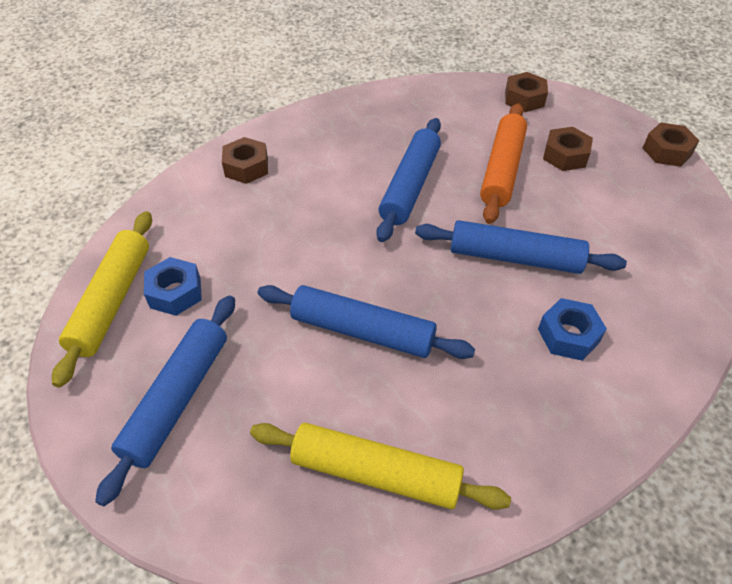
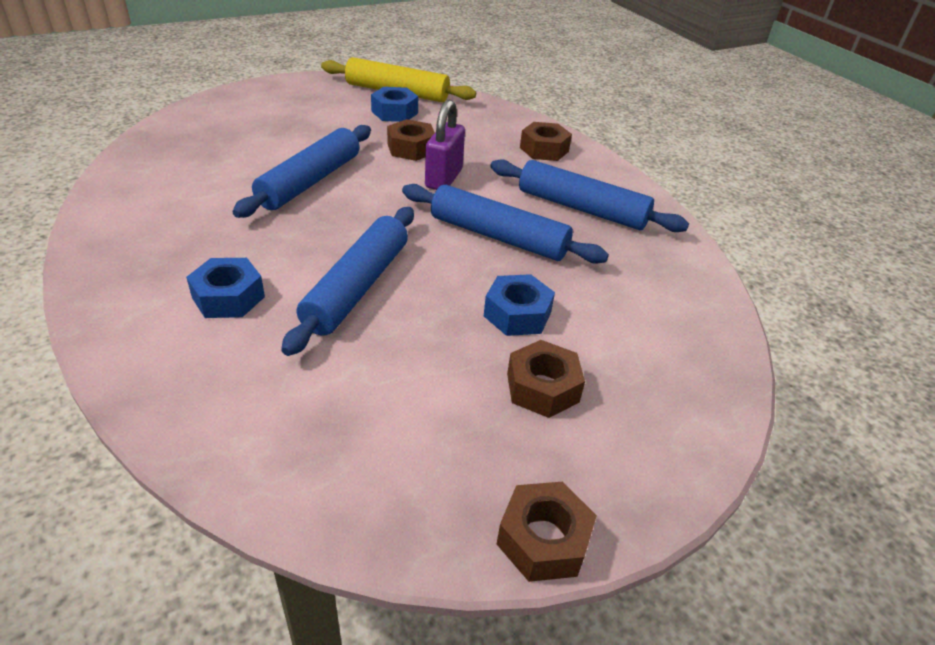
camera: 95 degrees right, 10 degrees down
(177, 398) = (295, 108): blue rolling pin -> blue rolling pin (582, 208)
(325, 229) = (444, 178): none -> purple padlock
(375, 473) = (175, 169): yellow rolling pin -> none
(502, 170) = (517, 314): orange rolling pin -> blue nut
(524, 99) = (695, 381): brown nut -> brown nut (411, 148)

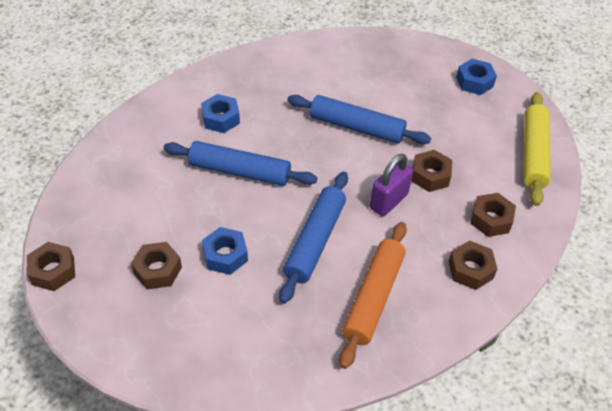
camera: 85 degrees right, 10 degrees up
(394, 112) = (491, 157): blue nut -> blue nut (474, 82)
(444, 178) = (388, 201): purple padlock -> purple padlock turned 60 degrees counterclockwise
(480, 128) = (490, 219): none -> brown nut
(582, 208) = (373, 297): blue rolling pin -> orange rolling pin

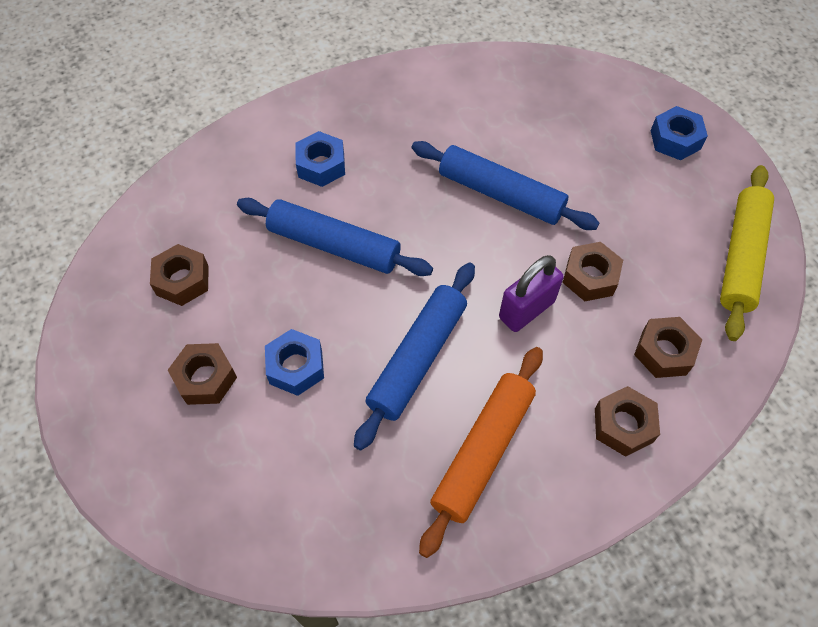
camera: 10 degrees right, 10 degrees up
(53, 271) = (74, 365): brown nut -> brown nut (182, 280)

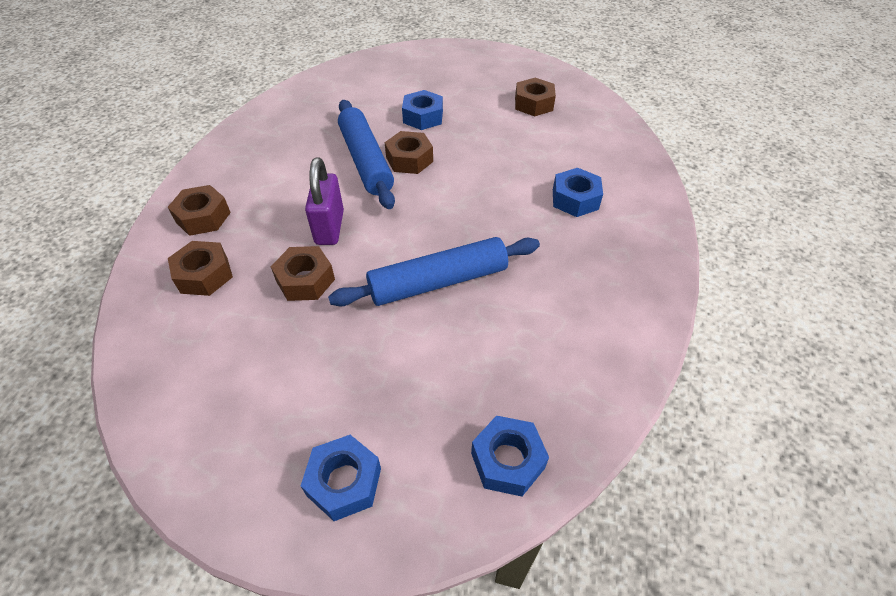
camera: 130 degrees right, 10 degrees down
(205, 378) = (456, 88): brown nut -> brown nut (409, 159)
(334, 245) = (492, 170): blue rolling pin -> none
(483, 452) = (280, 153): orange rolling pin -> none
(582, 83) = (507, 460): none -> blue nut
(741, 257) = (182, 402): yellow rolling pin -> none

